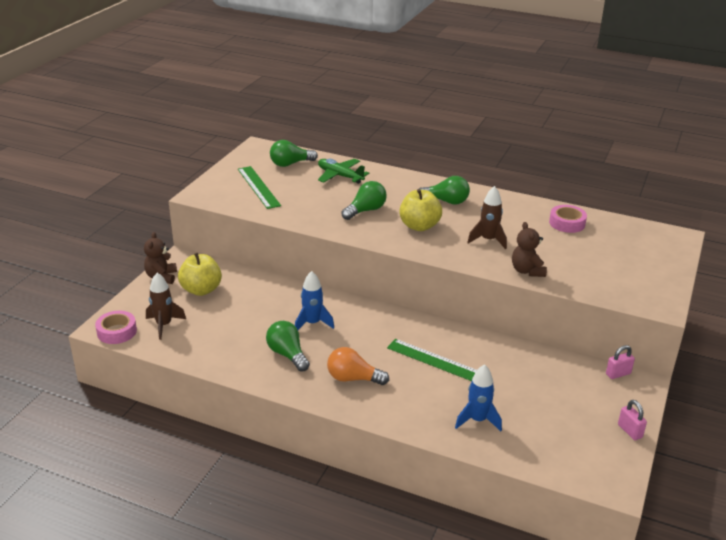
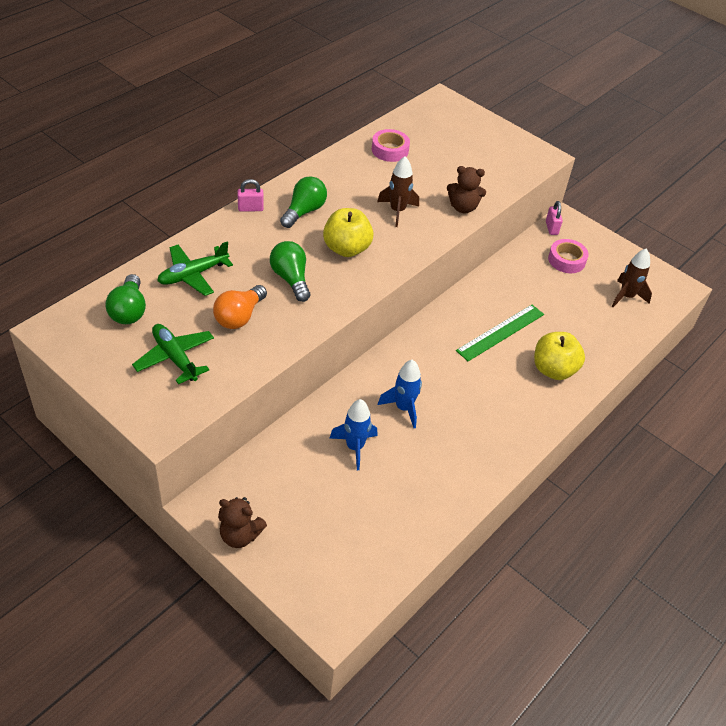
camera: 75 degrees left, 15 degrees up
(117, 332) = (347, 607): pink tape -> pink tape (566, 260)
(164, 325) = (353, 552): brown rocket -> brown rocket (626, 297)
(201, 290) = (291, 497): yellow apple -> yellow apple (553, 370)
(258, 187) = (175, 358): green ruler -> green plane
(287, 354) = (452, 444): green light bulb -> none
(353, 378) = (508, 402): orange light bulb -> orange light bulb (239, 316)
(478, 420) = (589, 335): blue rocket -> blue rocket (355, 447)
(630, 431) = (622, 253): pink padlock -> pink padlock (250, 208)

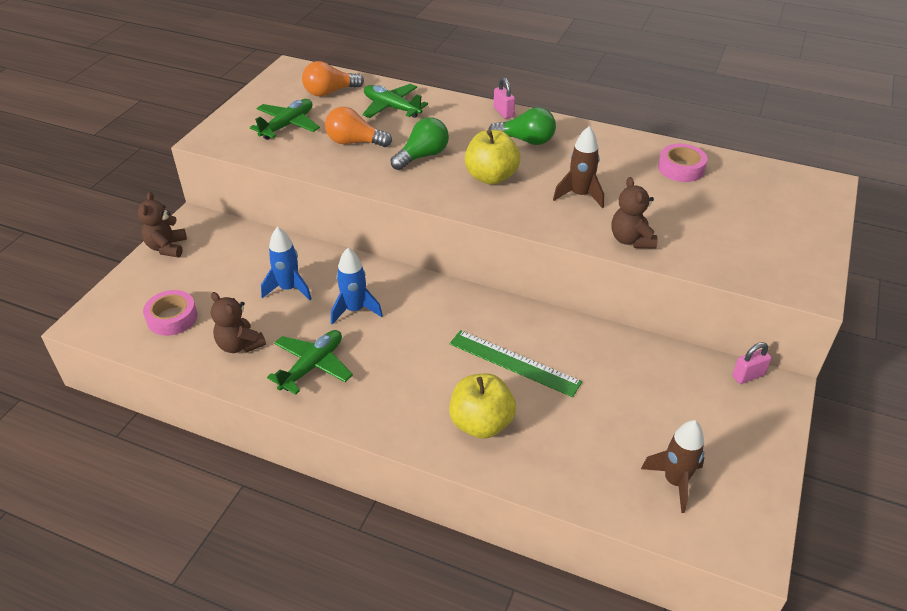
camera: 75 degrees right, 5 degrees down
(129, 310) = (330, 92): green light bulb -> orange light bulb
(416, 498) = (240, 345): none -> brown teddy bear
(461, 453) = (312, 366): none -> green plane
(566, 260) = (696, 402): pink tape -> pink tape (172, 318)

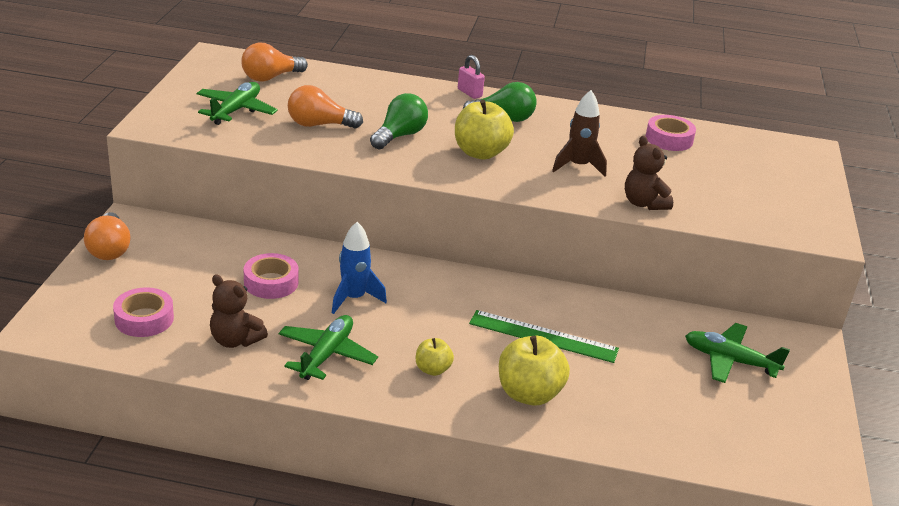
camera: 15 degrees left, 10 degrees down
(167, 247) = (109, 249): brown teddy bear -> orange light bulb
(289, 289) = (271, 282): blue rocket -> pink tape
(392, 108) = (347, 91): green plane -> green plane (730, 361)
(401, 389) = (432, 369): none -> yellow apple
(674, 482) = (739, 428): brown rocket -> none
(748, 376) = (777, 331): pink padlock -> none

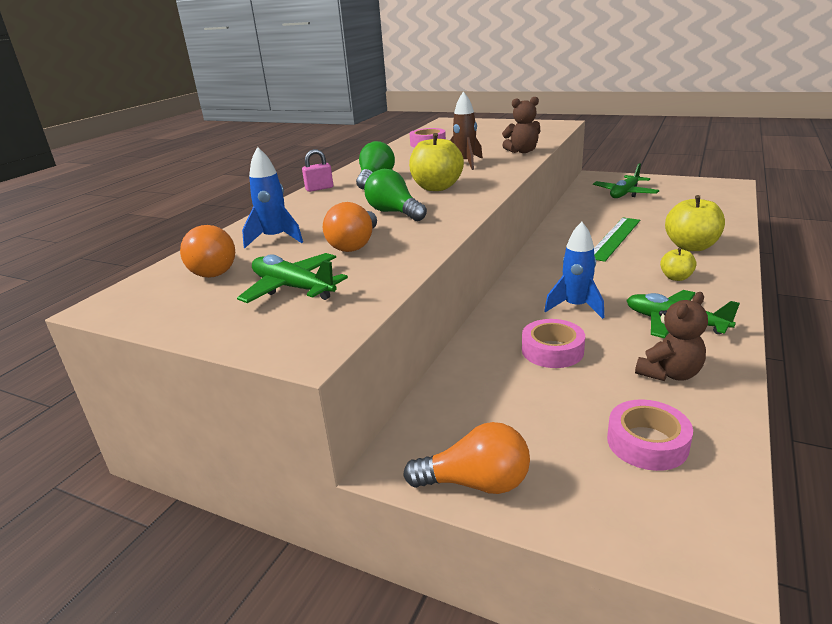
camera: 70 degrees left, 5 degrees down
(331, 91) = (275, 239): none -> blue rocket

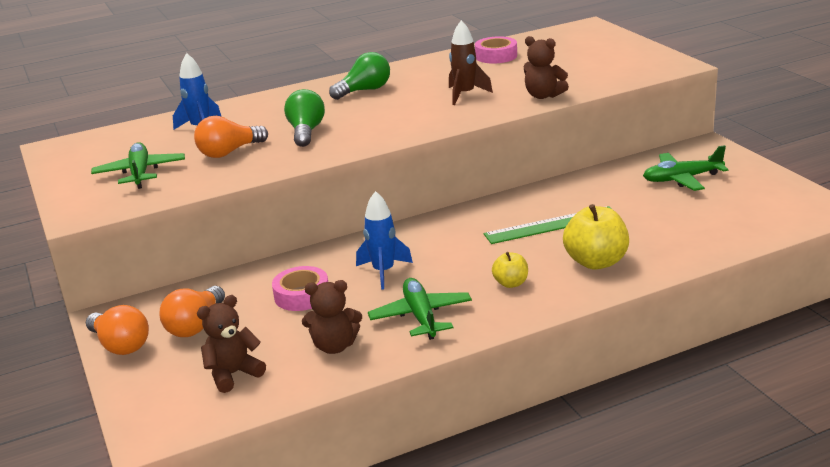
camera: 40 degrees right, 0 degrees up
(213, 269) = (131, 141): orange light bulb -> orange light bulb (195, 325)
(319, 188) = (312, 86): pink padlock -> none
(436, 187) = (384, 116): yellow apple -> none
(647, 443) = (233, 374): pink tape -> brown teddy bear

